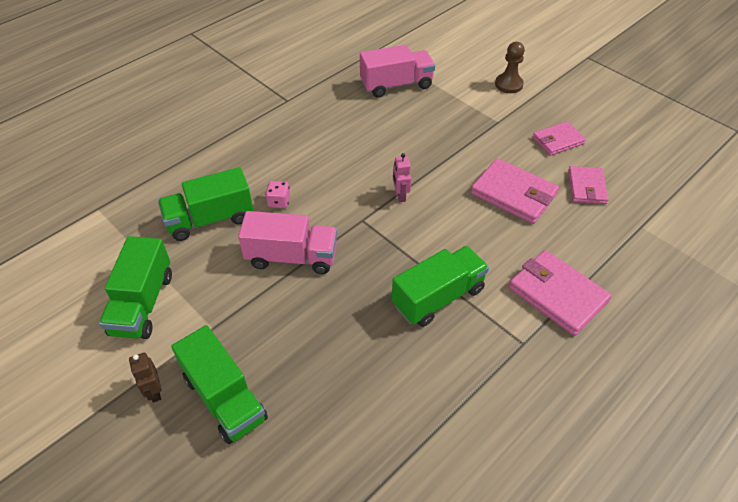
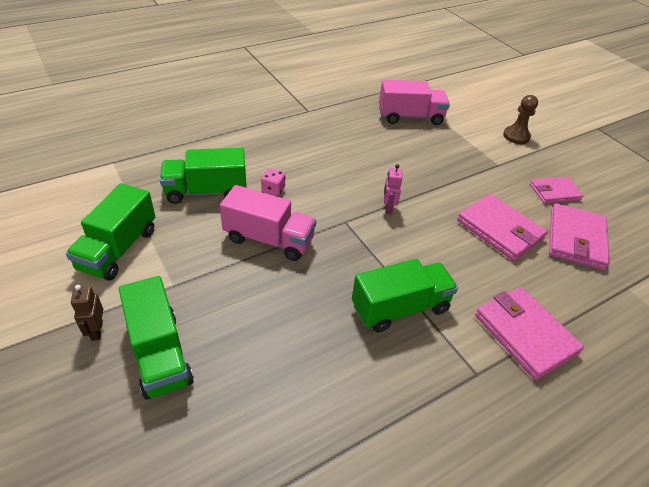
camera: 10 degrees right, 5 degrees down
(586, 187) = (576, 239): pink wallet -> pink wallet, size x1.56

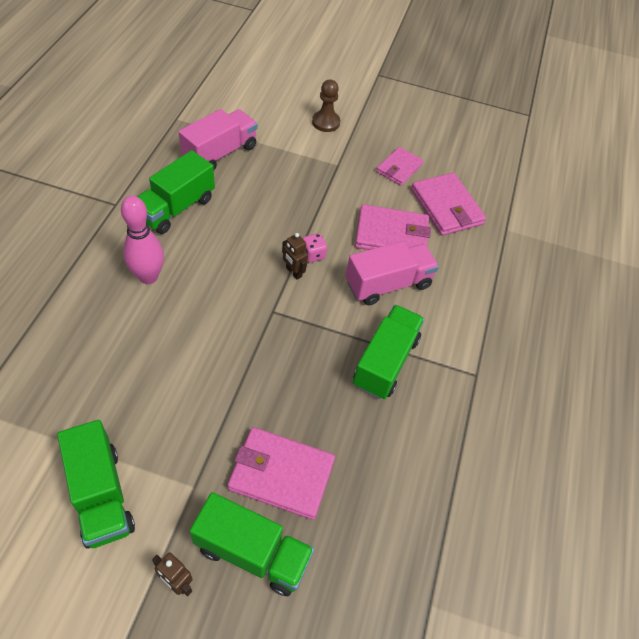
camera: 45 degrees left, 10 degrees up
(206, 191) = (116, 370): green truck -> green truck (176, 208)
(269, 239) = (228, 377): pink truck -> pink truck (388, 284)
(273, 190) = (178, 323): pink dice -> pink dice (313, 255)
(284, 156) = (148, 277): none -> pink bowling pin
(388, 208) = (293, 272): pink robot -> brown robot
(525, 334) = (478, 318): pink wallet -> pink wallet (281, 474)

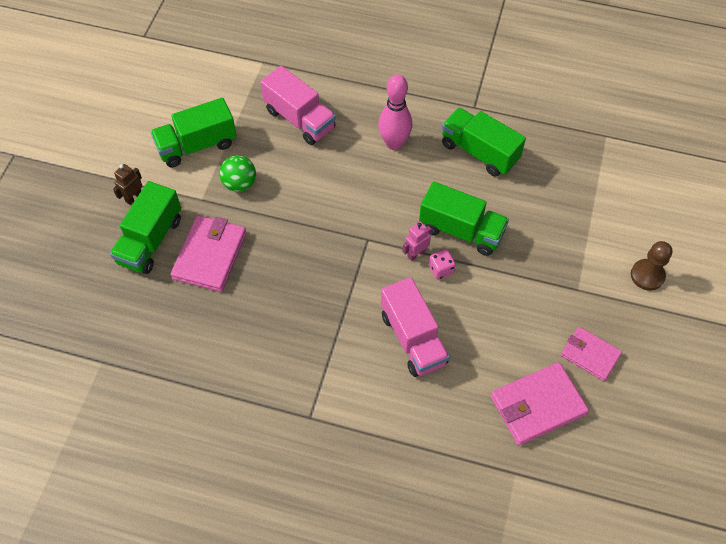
camera: 95 degrees right, 5 degrees up
(177, 439) = (239, 184): none -> green ball
(220, 153) = (565, 179): pink truck -> pink truck (300, 119)
(293, 272) = (416, 253): brown robot -> pink robot
(385, 362) = (319, 334): green truck -> green truck (461, 230)
(391, 235) = (482, 344): pink wallet -> none

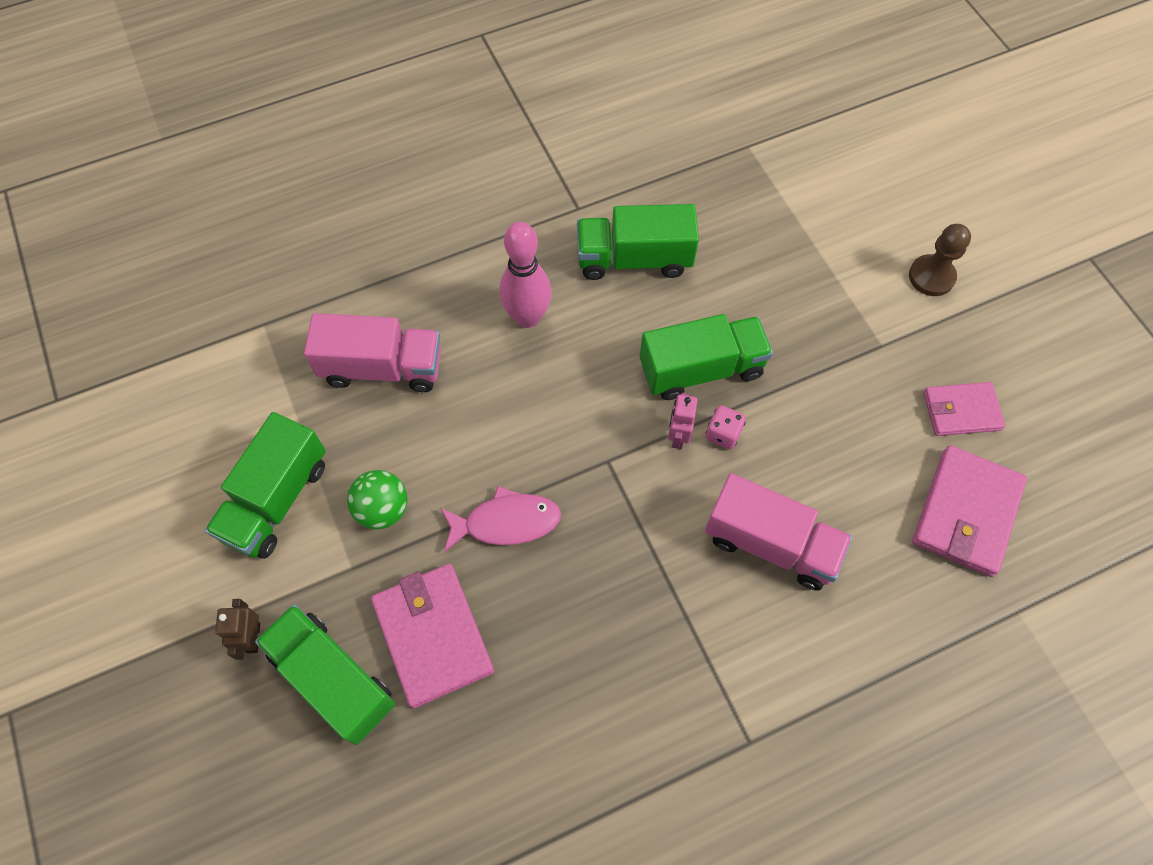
camera: 40 degrees left, 5 degrees up
(150, 240) = (333, 679): green truck -> green truck turned 150 degrees clockwise
(291, 231) = (506, 522): none -> pink fish

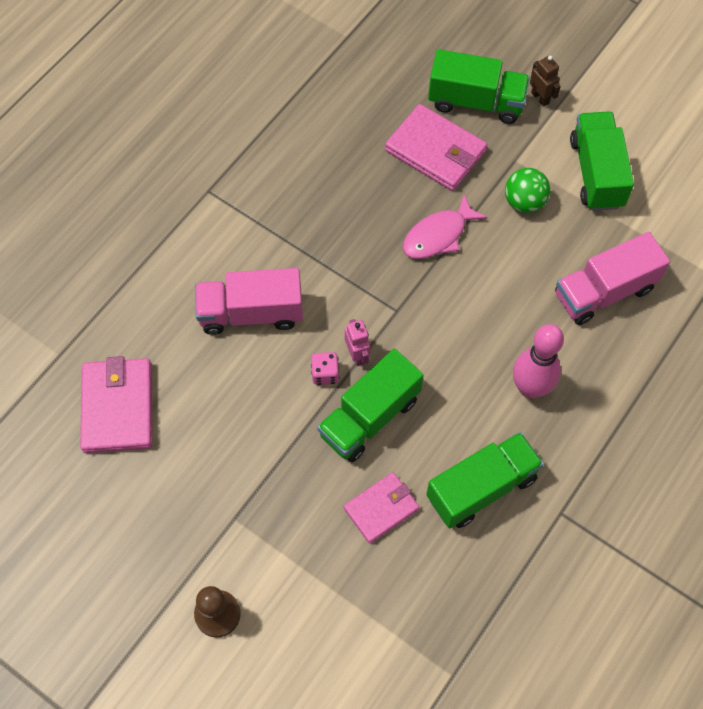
camera: 150 degrees right, 0 degrees up
(961, 411) = (148, 491): pink wallet -> pink wallet (381, 508)

